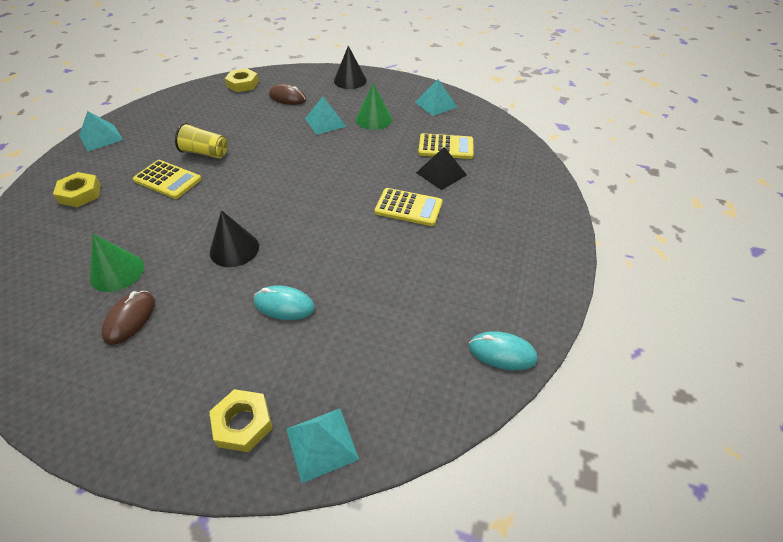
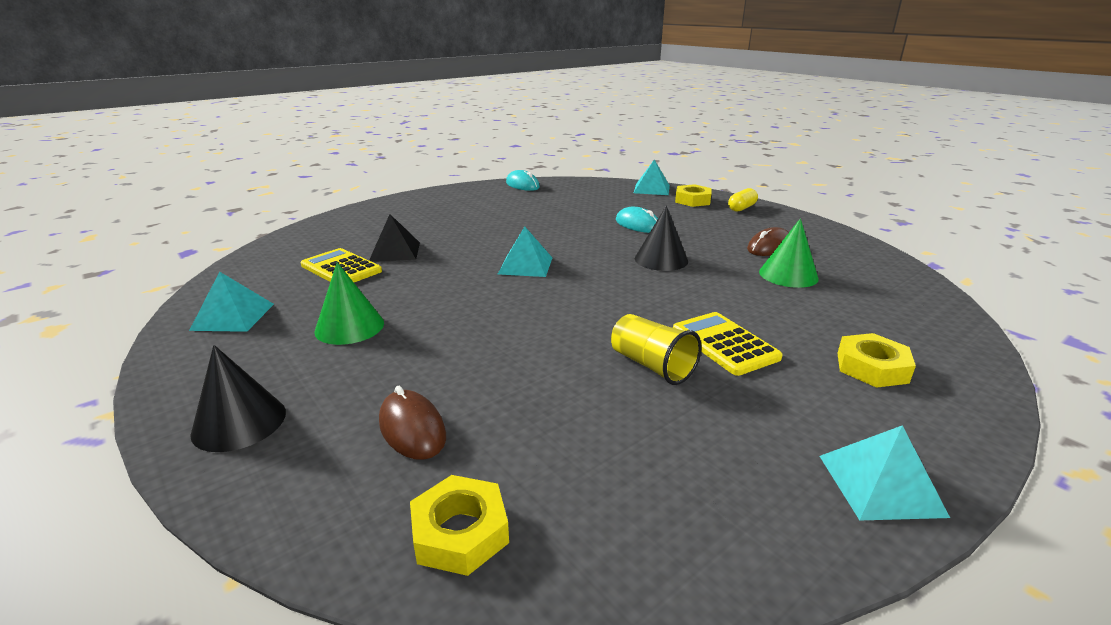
camera: 145 degrees left, 20 degrees down
(164, 429) = (741, 208): none -> yellow capsule
(325, 122) = (419, 348): turquoise pyramid -> turquoise pyramid (525, 265)
(408, 208) = (470, 241): yellow calculator -> none

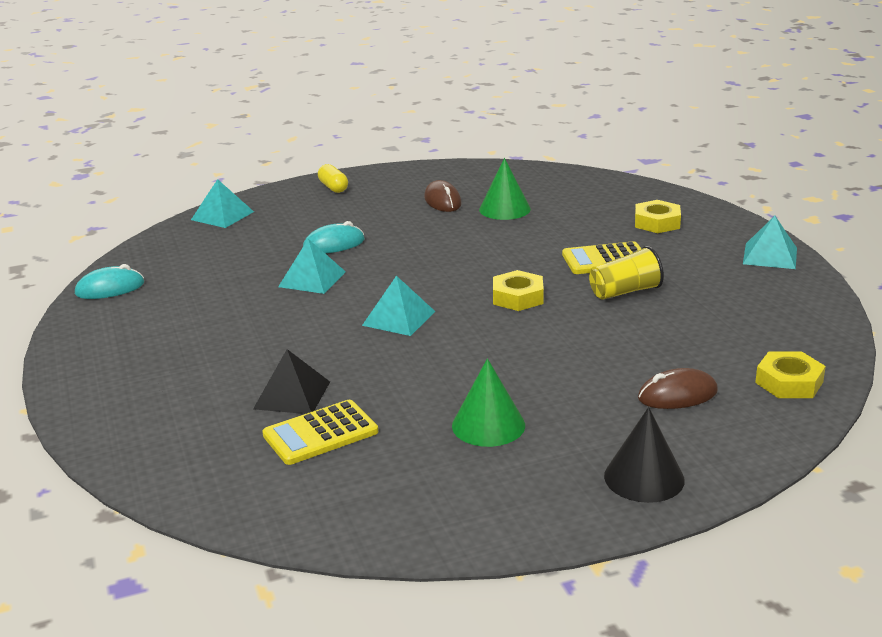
camera: 70 degrees left, 0 degrees up
(233, 316) = (419, 505): turquoise pyramid -> turquoise pyramid (312, 279)
(661, 259) = (434, 251): black cone -> none
(692, 200) = (286, 204): yellow nut -> yellow nut (517, 297)

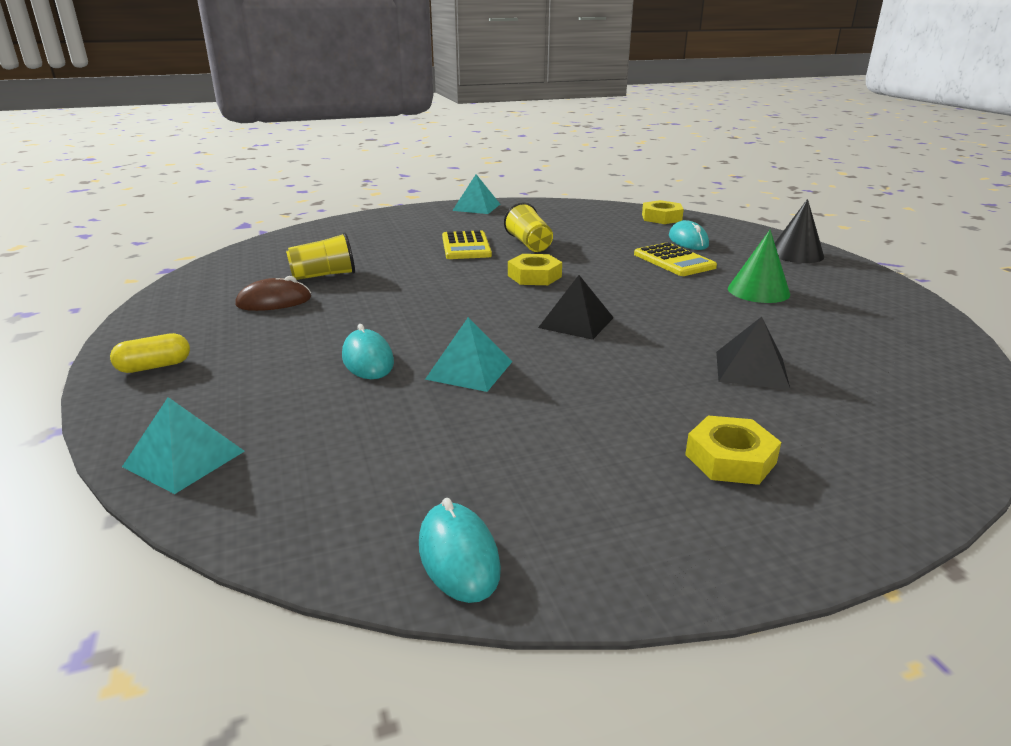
camera: 90 degrees left, 0 degrees up
(320, 433) = (813, 353): yellow calculator -> yellow calculator (674, 261)
(399, 318) = (576, 322): turquoise pyramid -> black pyramid
(504, 209) = (324, 275): green cone -> yellow cup
(657, 223) = (398, 228): yellow nut -> yellow nut (730, 459)
(677, 395) = (688, 241): brown mouse -> turquoise mouse

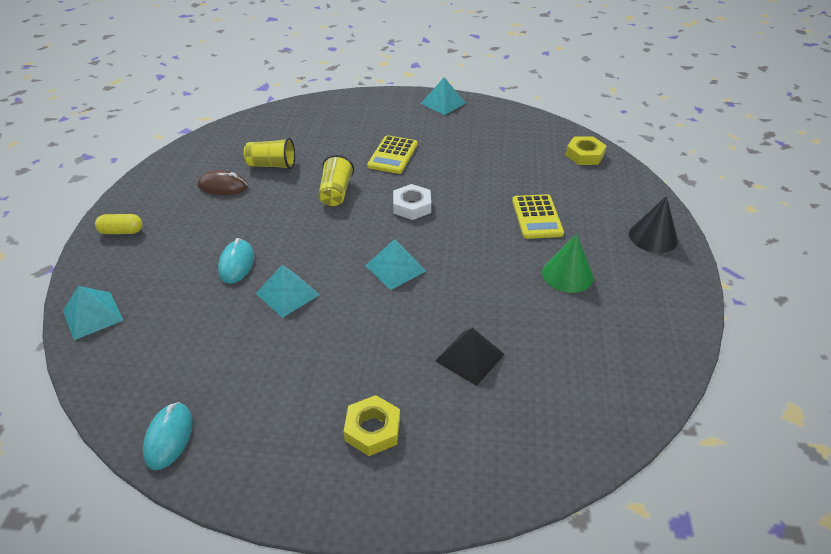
camera: 25 degrees right, 15 degrees up
(529, 244) = (442, 164): yellow cup -> yellow cup (336, 193)
(534, 276) = (412, 206): yellow nut -> white nut
(576, 322) = (395, 268): black pyramid -> turquoise pyramid
(688, 241) = (575, 193): turquoise mouse -> none

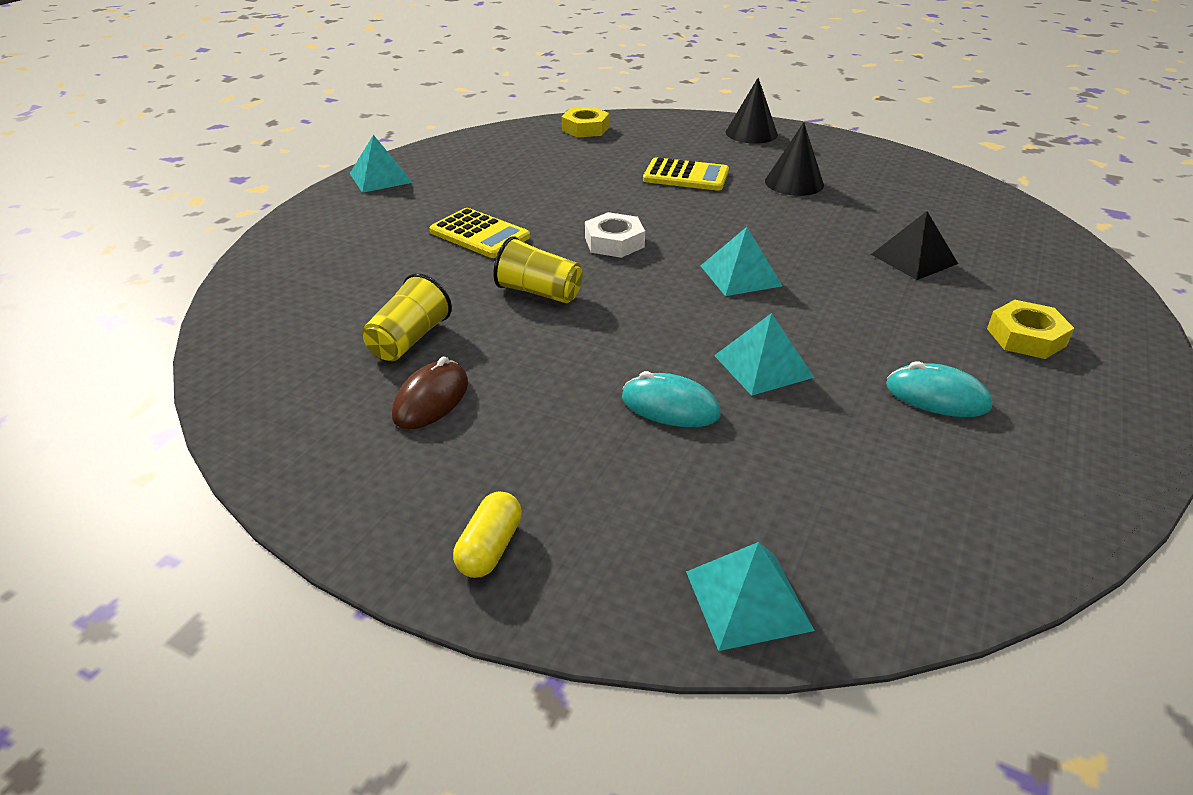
camera: 70 degrees left, 5 degrees down
(169, 437) = (1053, 510): turquoise mouse -> turquoise mouse (937, 397)
(567, 274) = (794, 183): green cone -> black cone

